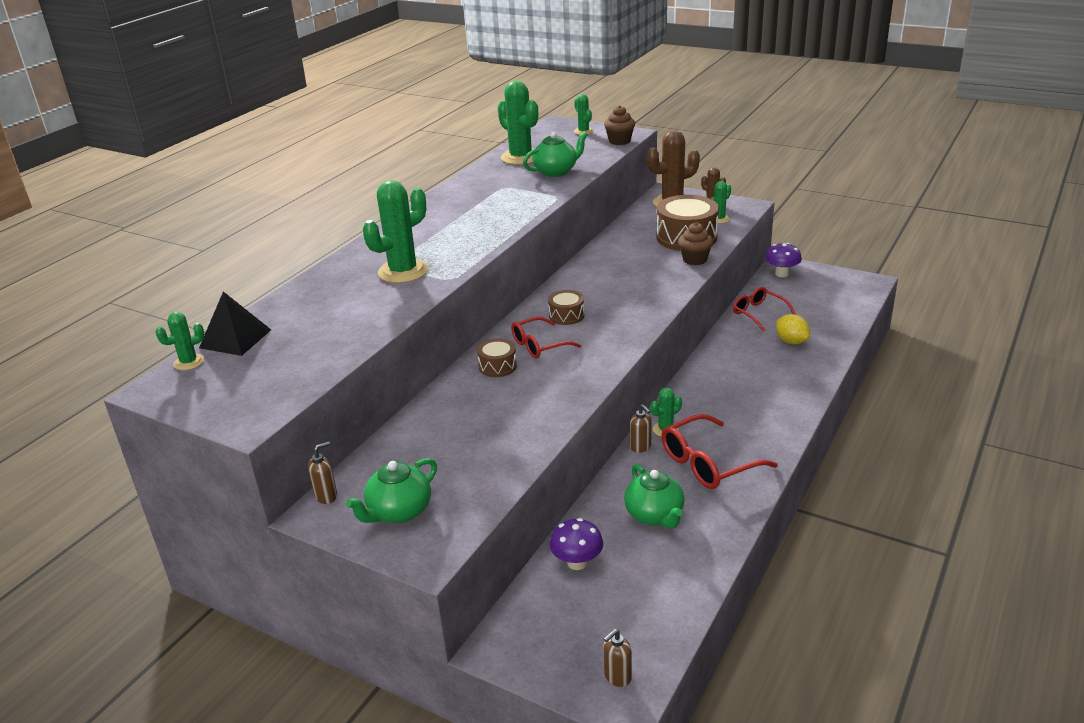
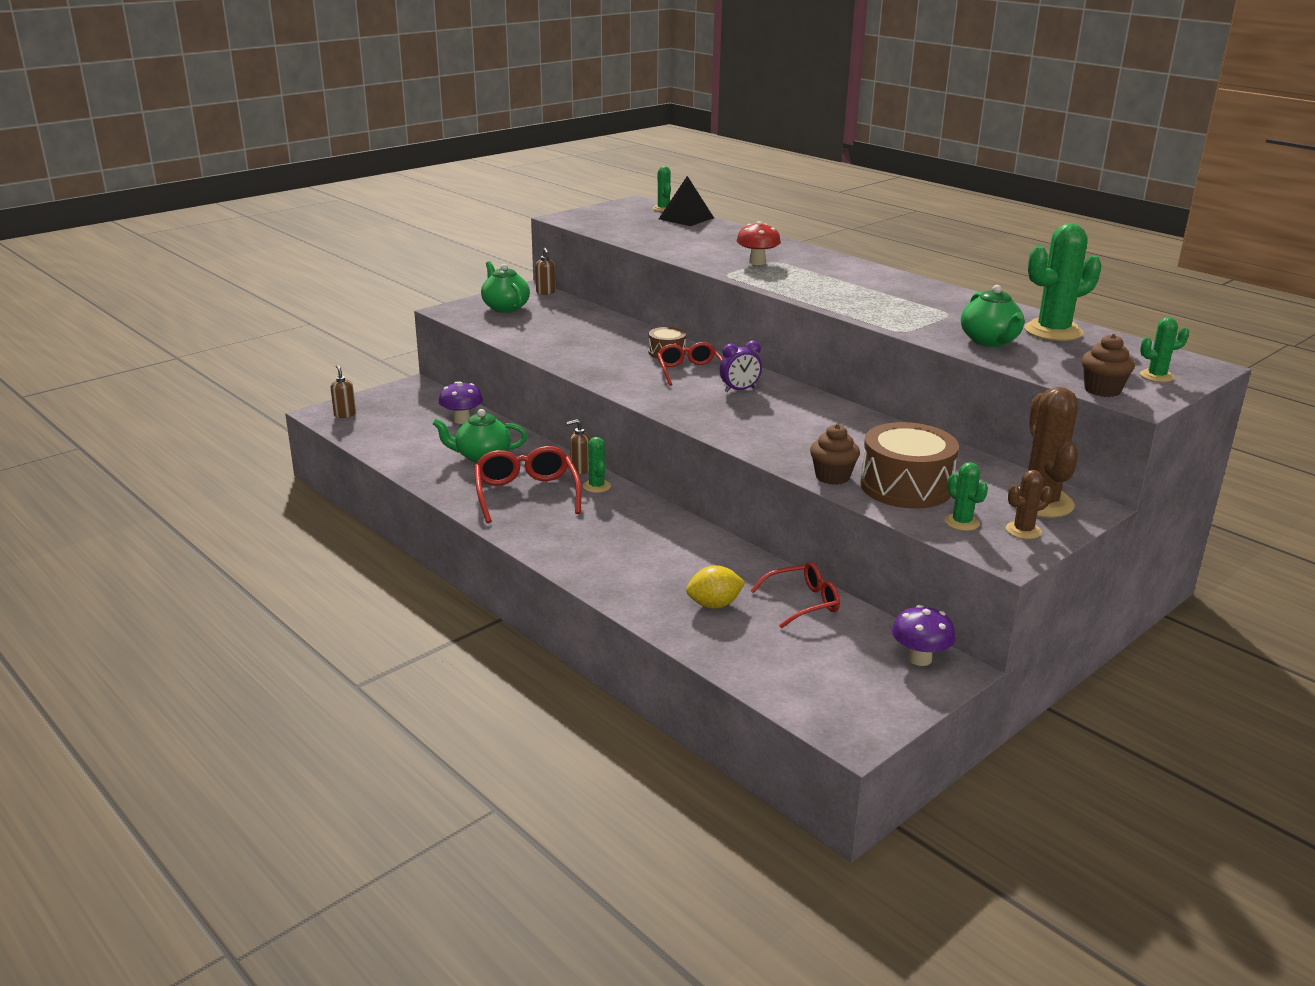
camera: 105 degrees right, 5 degrees down
(403, 271) = (757, 262): green cactus -> red mushroom
(566, 315) = (739, 390): brown drum -> purple clock

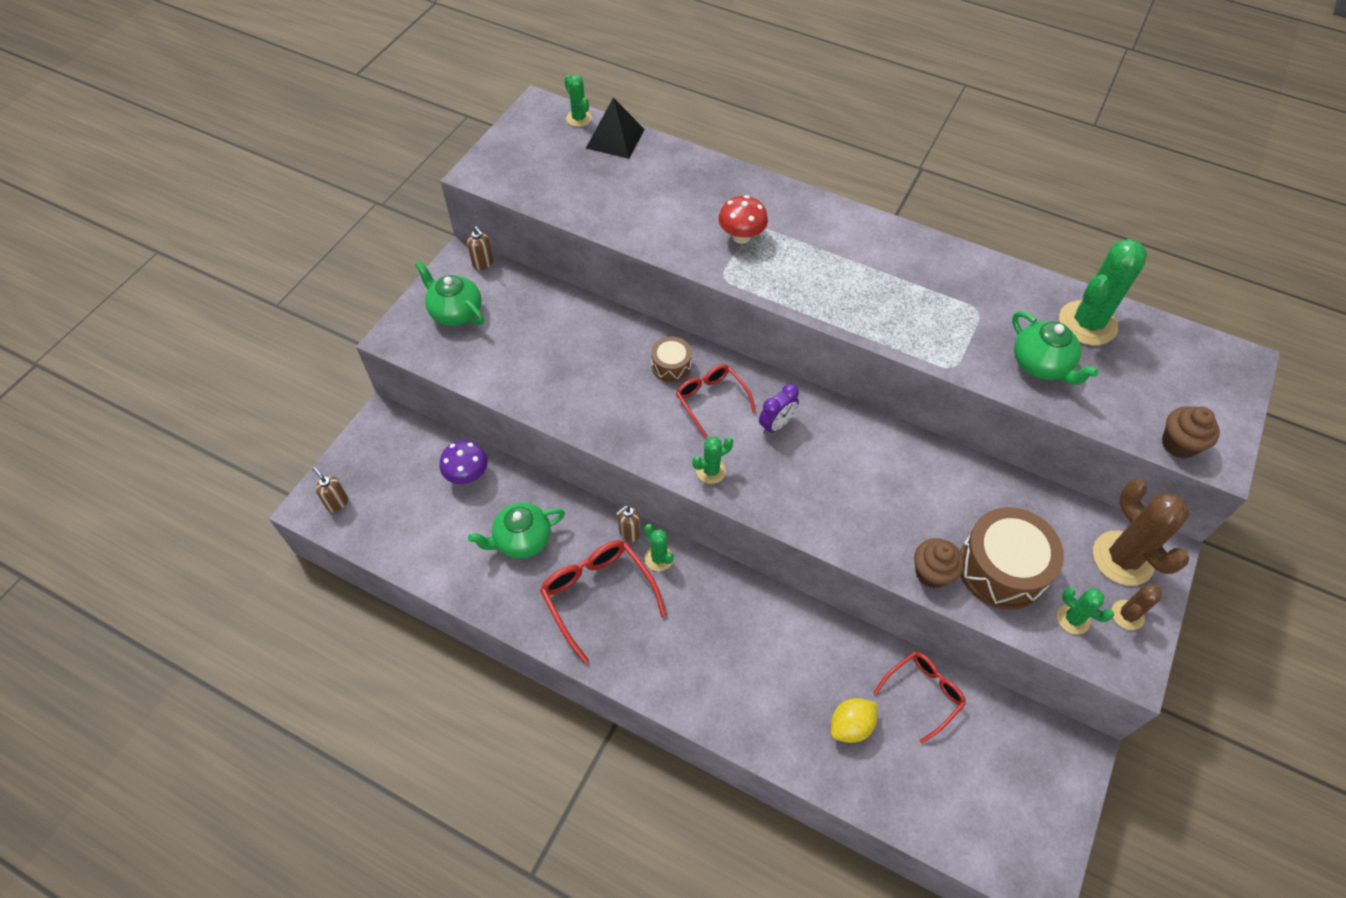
camera: 20 degrees left, 30 degrees up
(920, 659) = (1049, 746): purple mushroom -> none
(1156, 376) = (1211, 397): green cactus -> green cactus (711, 471)

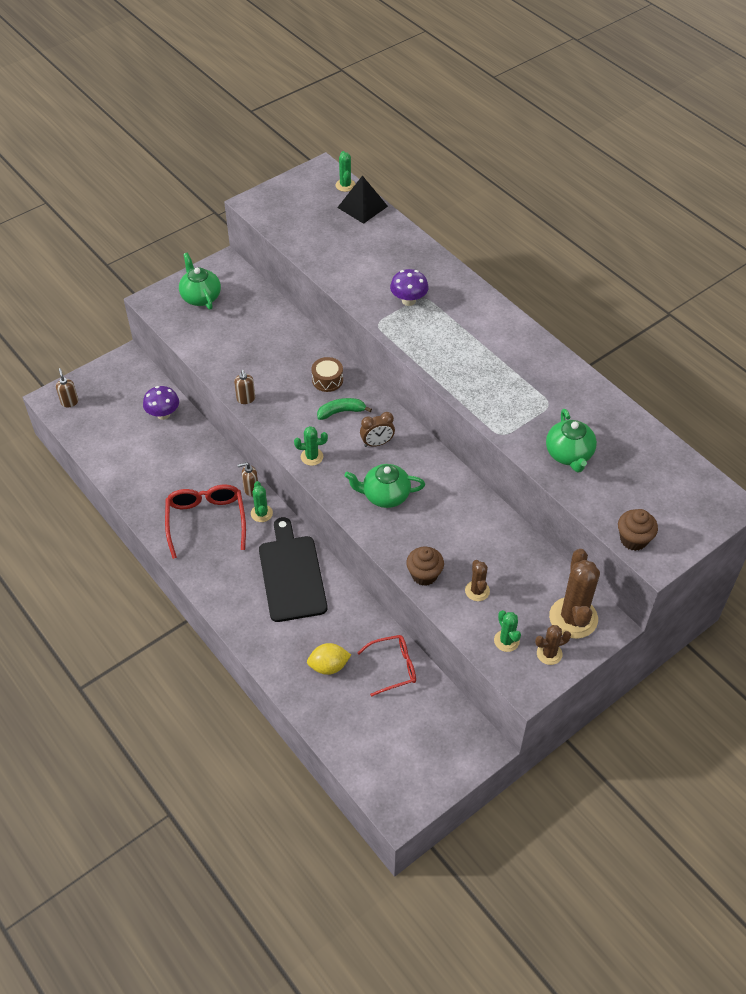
camera: 25 degrees right, 5 degrees down
(483, 263) = (238, 270): brown soap dispenser -> brown soap dispenser (246, 399)
(522, 540) = (176, 468): green teapot -> green teapot (385, 495)
(711, 400) = (341, 412): red glasses -> green banana
(739, 623) = (292, 574): none -> black cutting board
(741, 237) = (408, 300): red mushroom -> purple mushroom
(776, 425) = (377, 443): purple clock -> brown clock
(1001, 568) = (477, 591): brown drum -> brown cactus
(1087, 323) = (627, 439): green cactus -> none

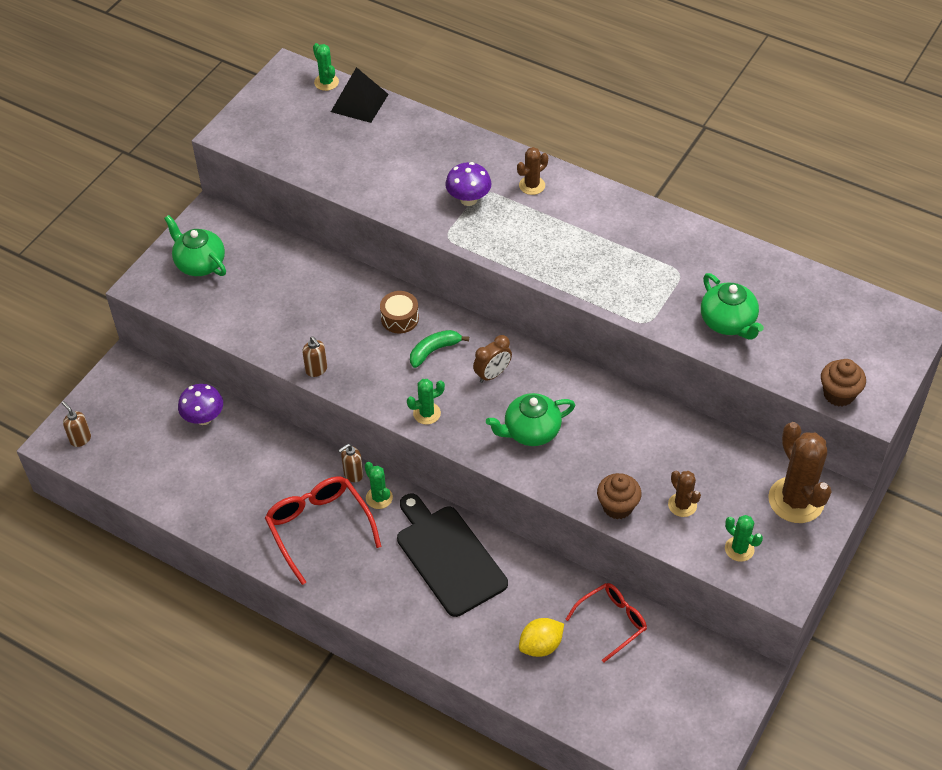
camera: 20 degrees left, 0 degrees up
(549, 654) = (790, 547): brown cactus -> brown cactus (532, 185)

